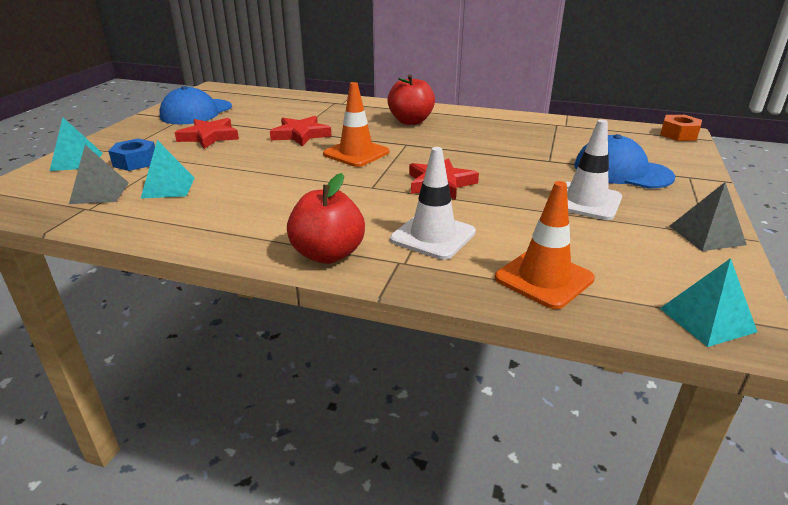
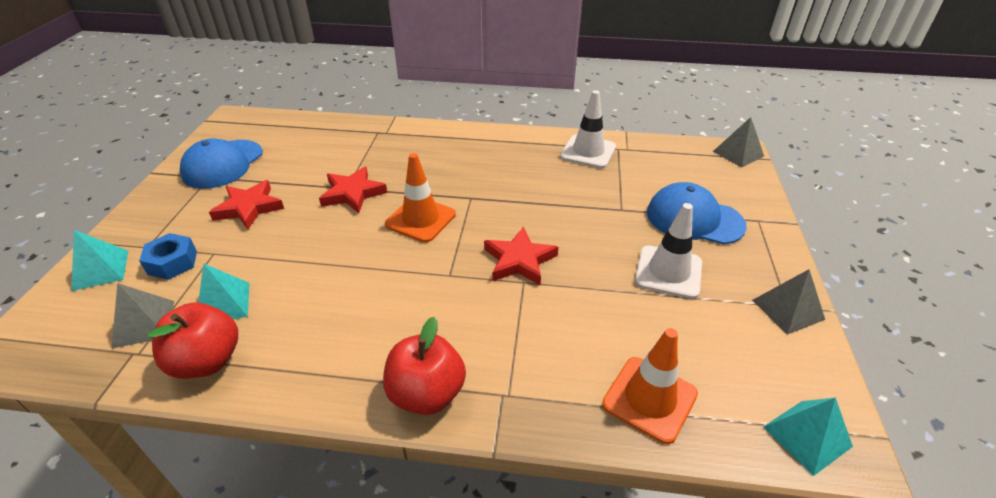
camera: 10 degrees left, 10 degrees up
(411, 121) = (467, 158): red apple -> red apple (207, 361)
(433, 236) = (529, 348): white traffic cone -> white traffic cone (588, 152)
(679, 134) = (738, 154): orange nut -> grey pyramid

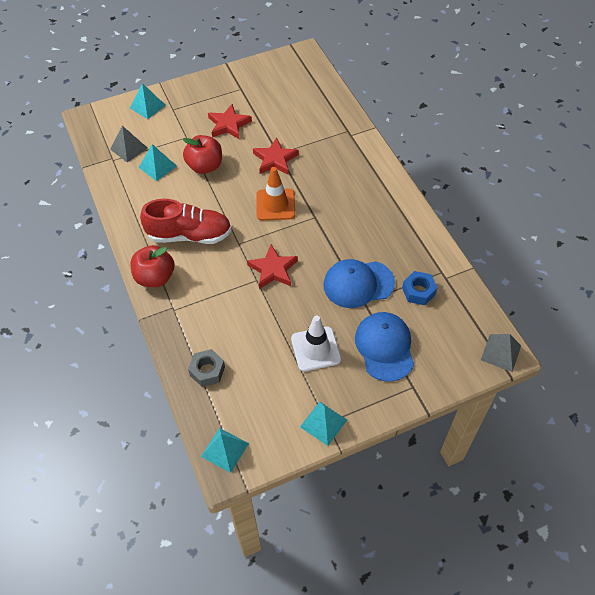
camera: 60 degrees right, 15 degrees up
(172, 262) = (169, 127): blue nut -> blue nut (418, 291)
(207, 361) = (123, 186): red apple -> red apple (205, 166)
(223, 164) = (256, 85): blue cap -> blue cap (358, 284)
(386, 319) = (189, 235): none -> red shoe
(588, 152) = (421, 256): white traffic cone -> none
(649, 399) = (207, 371): orange traffic cone -> grey nut
(788, 309) = (323, 423): grey pyramid -> turquoise pyramid

